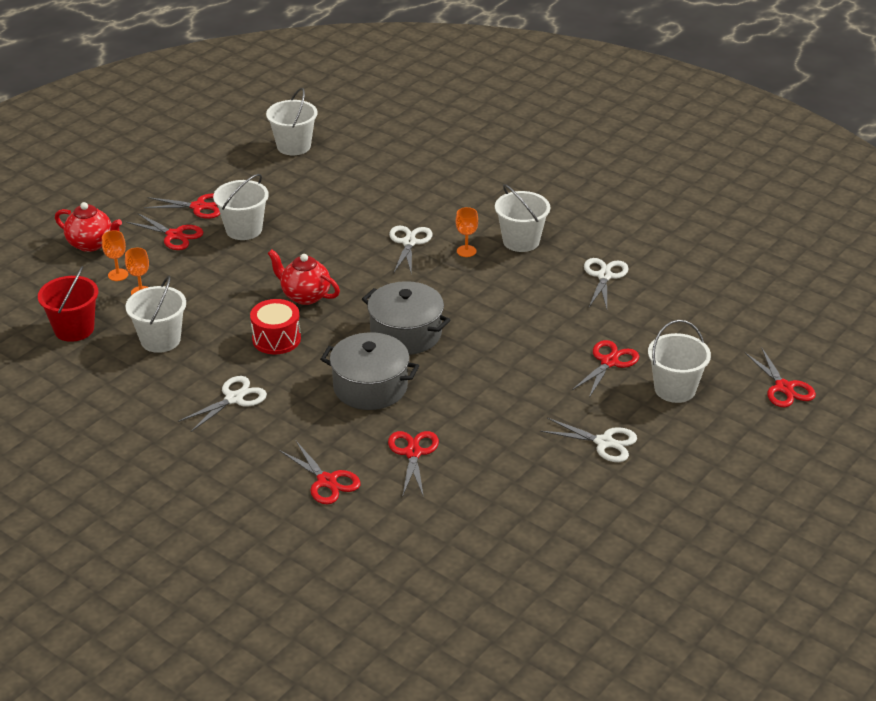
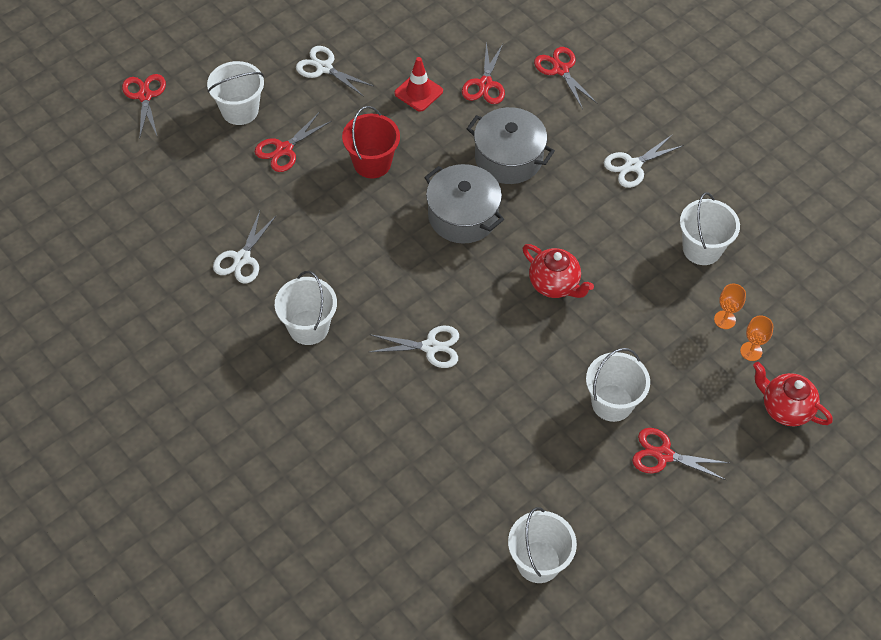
camera: 170 degrees left, 20 degrees up
(74, 329) = (789, 278): red bucket -> red bucket (372, 163)
(174, 235) = (691, 407): red scissors -> none
(276, 339) = (588, 230): red drum -> none
(409, 242) = (430, 347): white scissors -> white scissors turned 105 degrees counterclockwise
(466, 251) = (372, 322): orange goblet -> none
(487, 434) = (418, 92): none -> red traffic cone

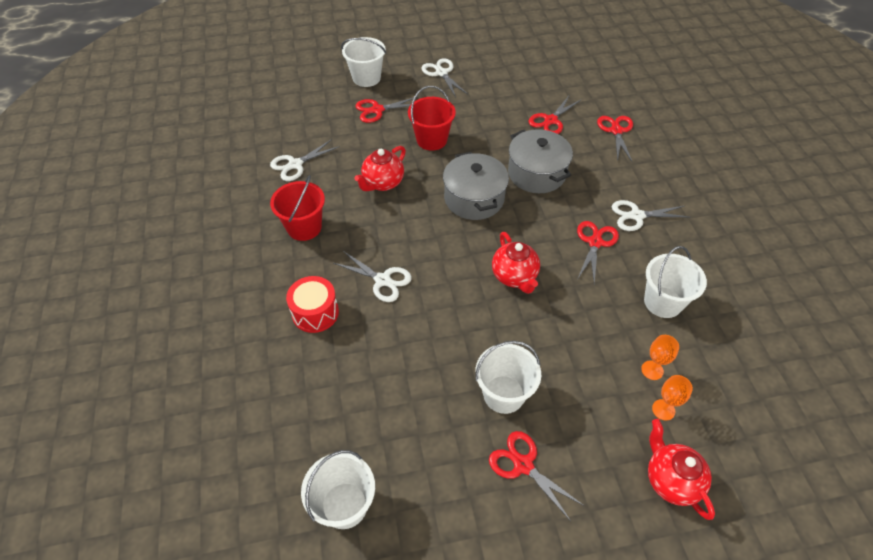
camera: 30 degrees right, 5 degrees down
(145, 96) = (314, 50): red scissors -> red scissors (595, 242)
(308, 327) = (304, 227): white bucket -> red bucket
(355, 239) = (382, 183): none -> red teapot
(388, 410) = (315, 313): none -> red drum
(418, 92) = (497, 109): red traffic cone -> none

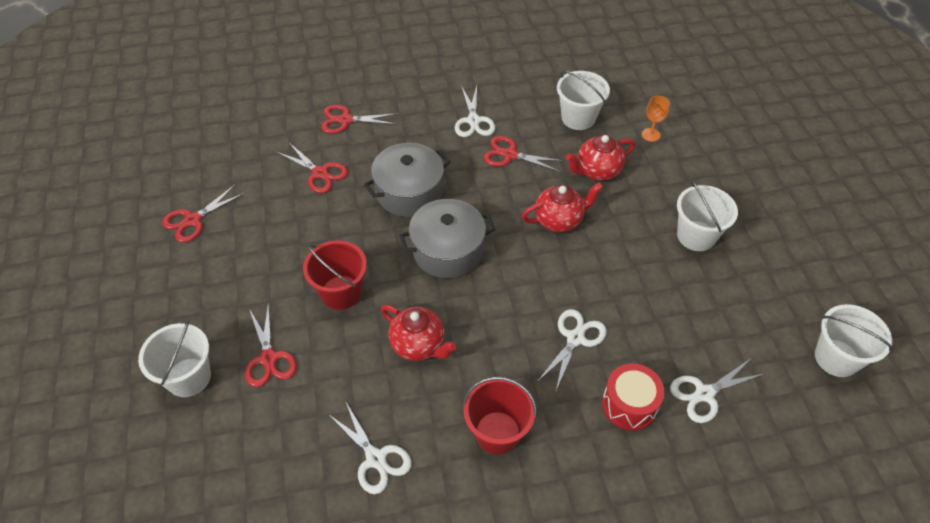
camera: 90 degrees left, 0 degrees up
(441, 73) = (200, 281): white scissors -> white scissors (704, 394)
(523, 465) = (760, 226): red scissors -> red scissors (193, 220)
(663, 409) = (687, 133): orange goblet -> none
(671, 480) = (746, 138): red teapot -> red teapot (597, 171)

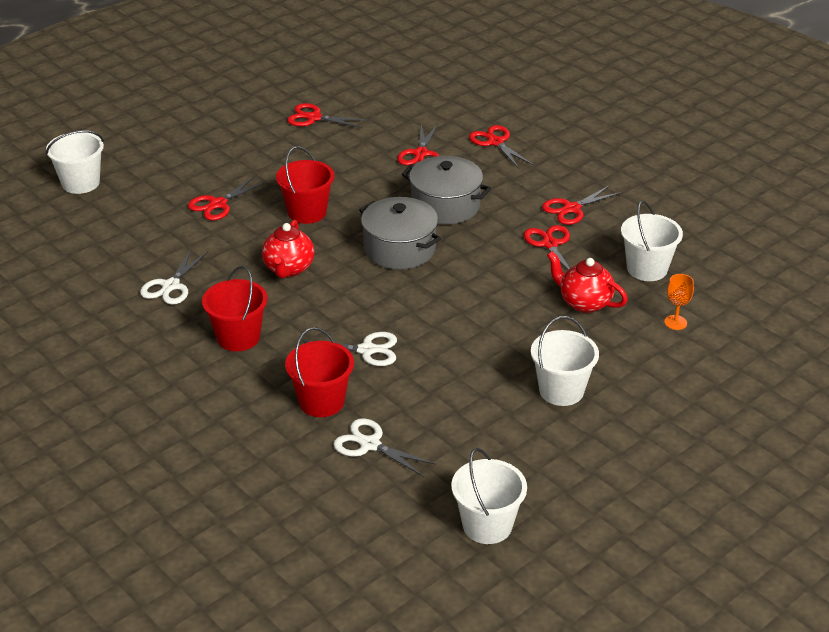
camera: 60 degrees right, 15 degrees down
(188, 377) = (174, 177): white bucket -> white bucket (80, 183)
(473, 121) = (572, 209): white scissors -> red scissors
(559, 220) = (496, 299): red teapot -> none
(629, 405) = (321, 402): red drum -> red bucket

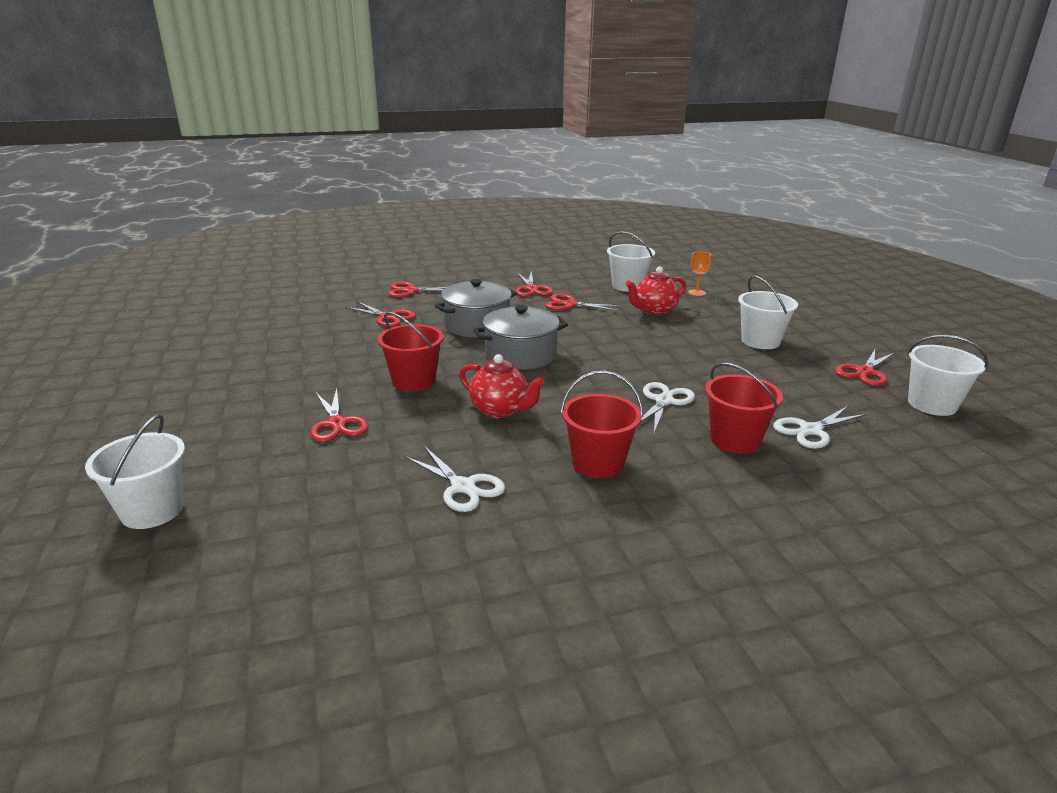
camera: 65 degrees left, 10 degrees down
(314, 118) = (258, 345): red scissors -> red scissors (864, 372)

